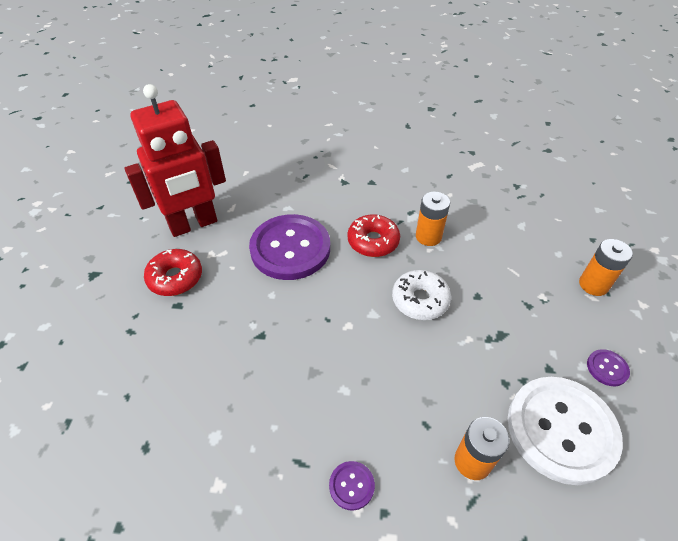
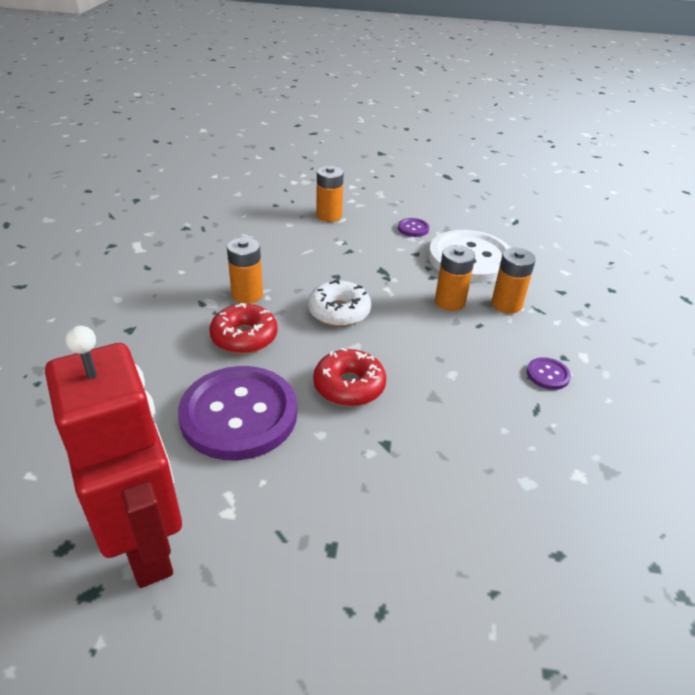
camera: 90 degrees left, 10 degrees down
(175, 278) = (273, 559): red donut -> red donut (349, 386)
(461, 397) = (449, 302): none -> orange battery

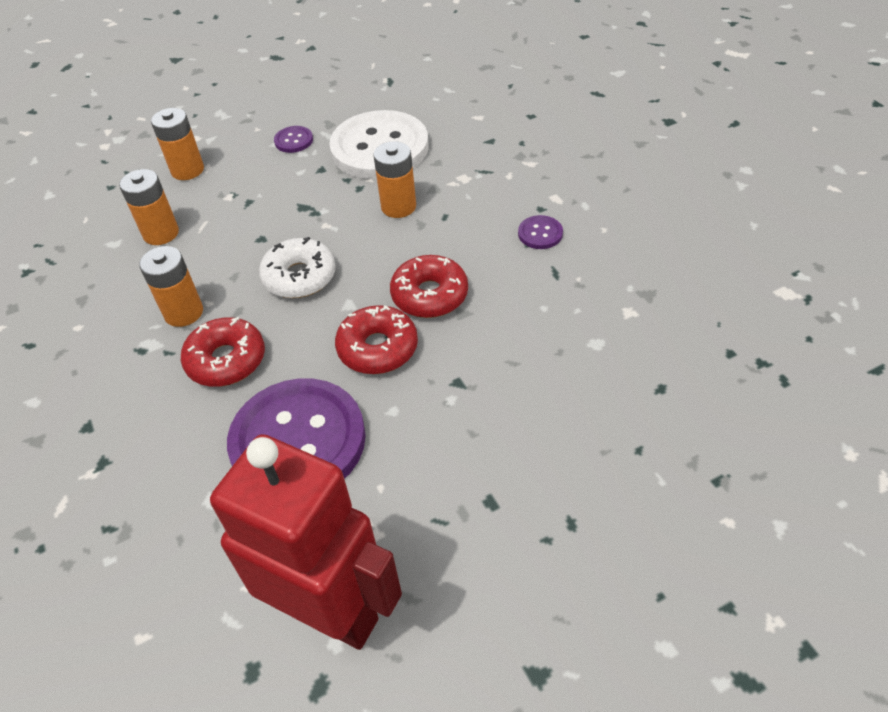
camera: 30 degrees left, 10 degrees up
(419, 371) = (429, 295): none -> red donut
(506, 304) = (452, 181): orange battery -> orange battery (161, 233)

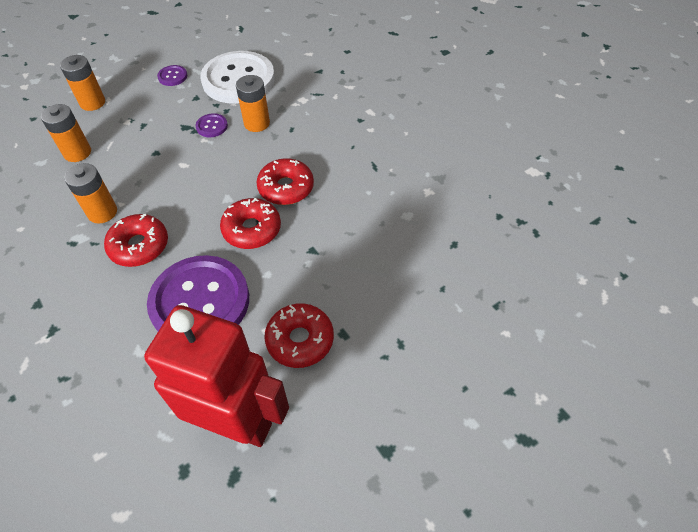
camera: 10 degrees left, 5 degrees up
(299, 277) = (188, 180): white donut -> none
(429, 505) = (300, 340): none -> red donut
(540, 233) = (361, 138): purple button -> purple button (212, 126)

